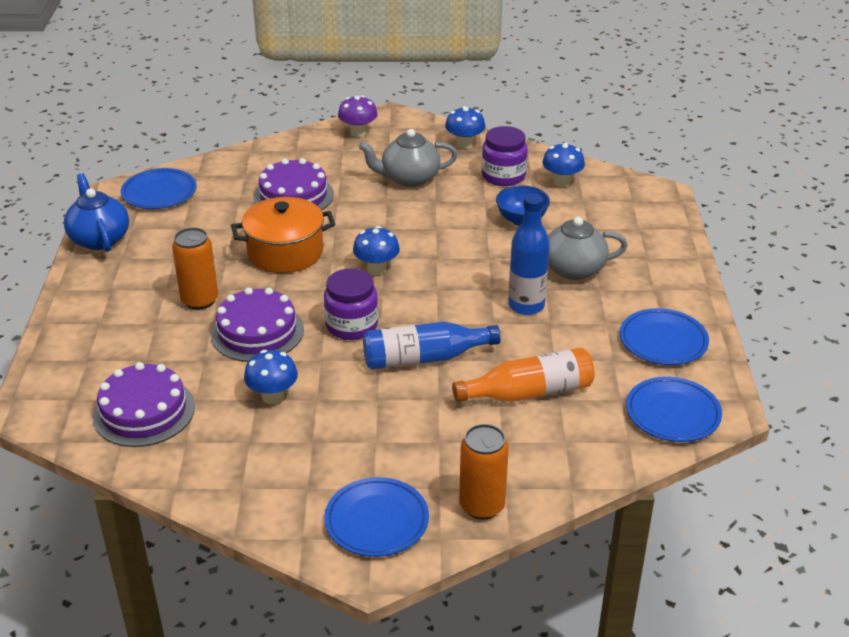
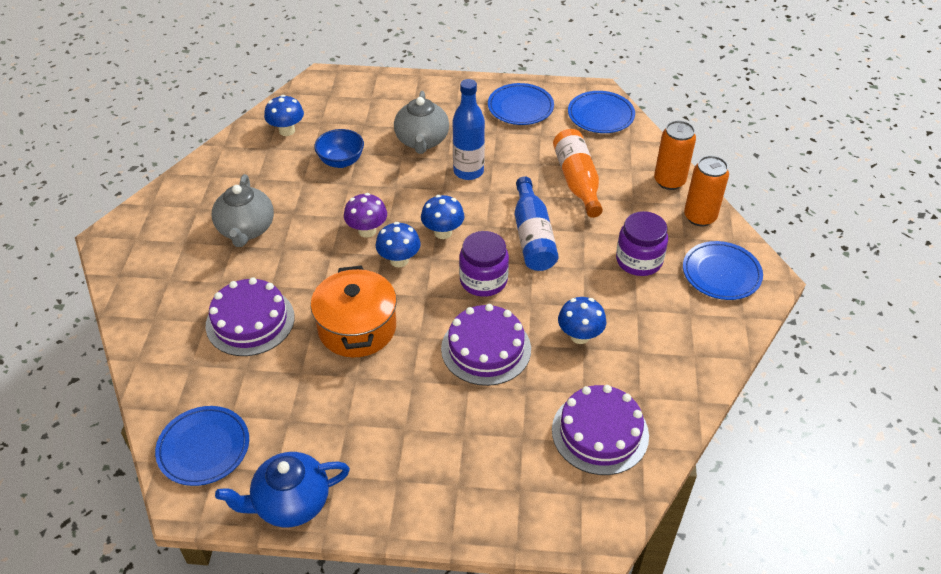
camera: 85 degrees left, 10 degrees up
(200, 300) = (429, 396): orange can -> orange can (669, 181)
(358, 133) = (136, 265): purple mushroom -> purple mushroom (367, 231)
(464, 144) = (195, 186): blue mushroom -> blue mushroom (443, 232)
(503, 176) = (264, 165): purple jar -> purple jar (639, 260)

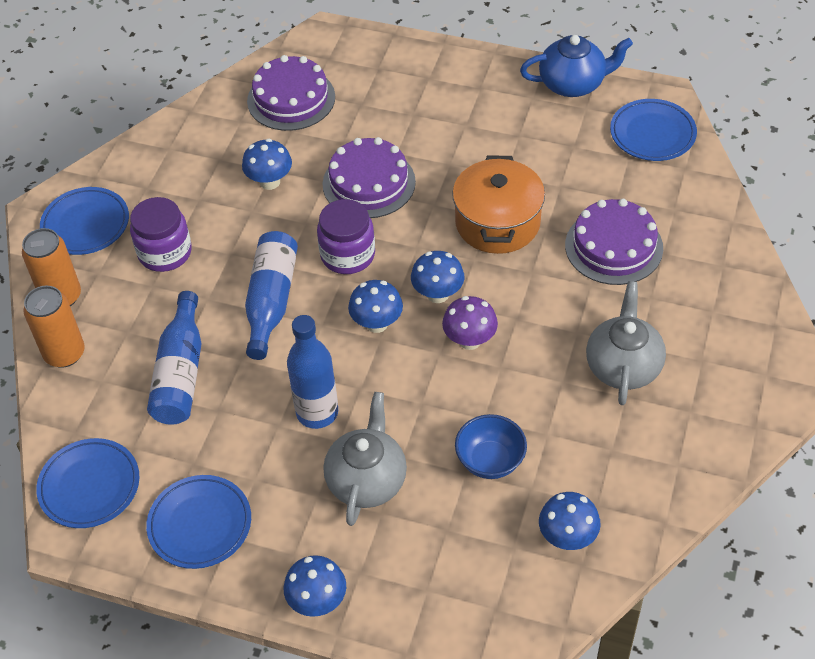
camera: 165 degrees left, 5 degrees up
(434, 85) = (317, 601): none -> blue mushroom
(577, 181) = (181, 373): orange bottle -> blue bottle

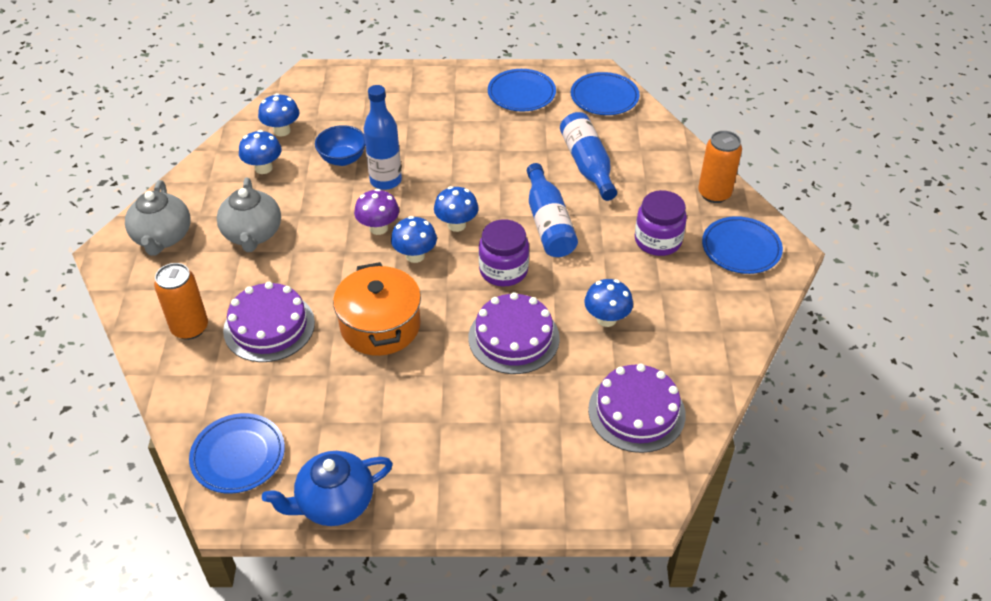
camera: 160 degrees right, 5 degrees down
(64, 353) = (680, 160): orange can -> orange can (190, 328)
(317, 412) = (475, 162): blue bottle -> blue bottle (385, 181)
(317, 601) = (430, 76): blue mushroom -> blue mushroom (263, 168)
(367, 480) = (424, 134): grey teapot -> grey teapot (162, 237)

